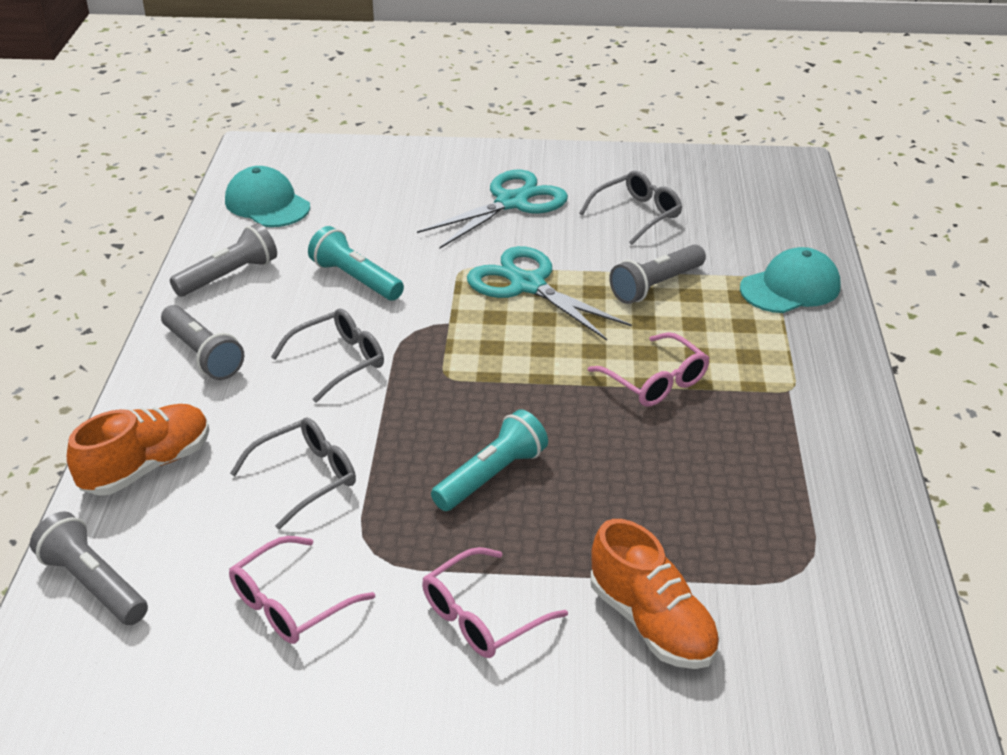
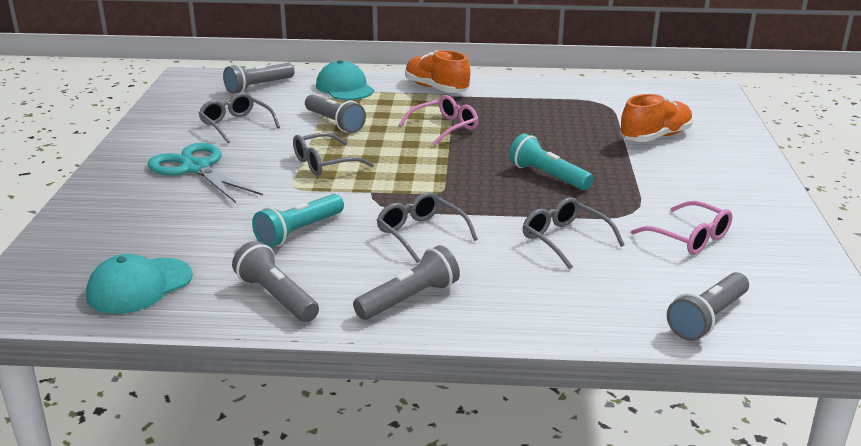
camera: 90 degrees left, 10 degrees down
(147, 466) = (568, 310): orange shoe -> orange shoe (436, 89)
(482, 616) = (671, 179): pink glasses -> none
(527, 285) = (324, 163): turquoise scissors -> grey glasses
(772, 218) = (258, 87): none -> grey flashlight

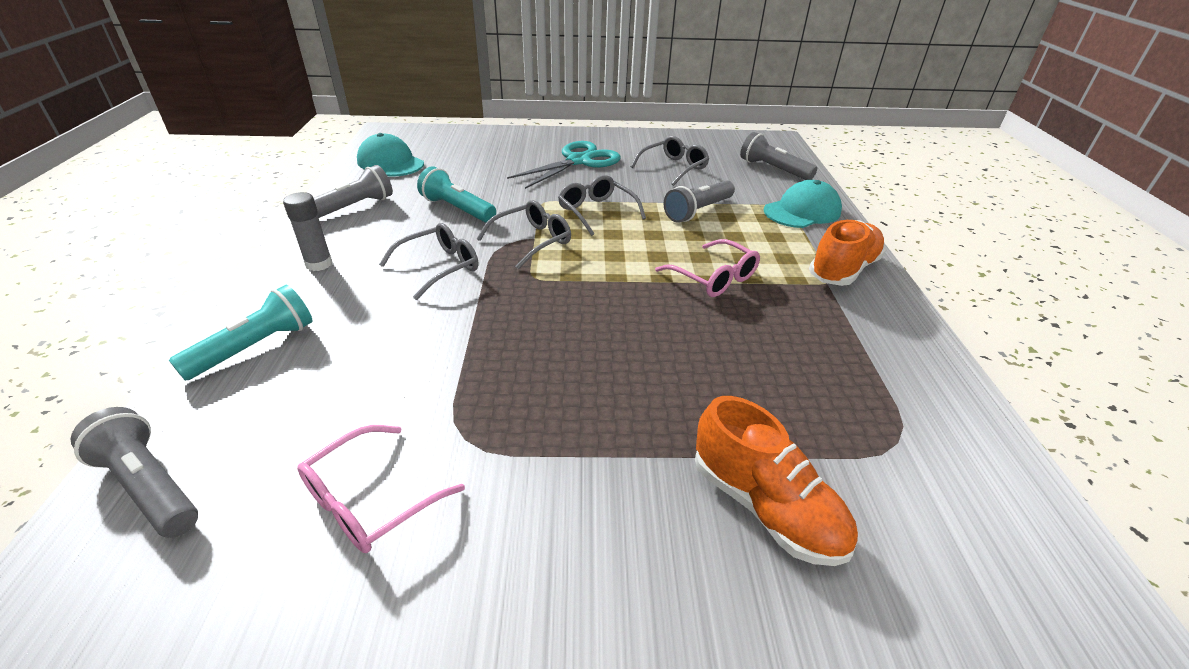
camera: 85 degrees right, 10 degrees up
(409, 299) = (319, 264): grey flashlight -> grey glue stick
(547, 176) = (580, 359): turquoise flashlight -> turquoise flashlight (255, 347)
(565, 240) = (400, 366): grey glasses -> grey glasses (532, 241)

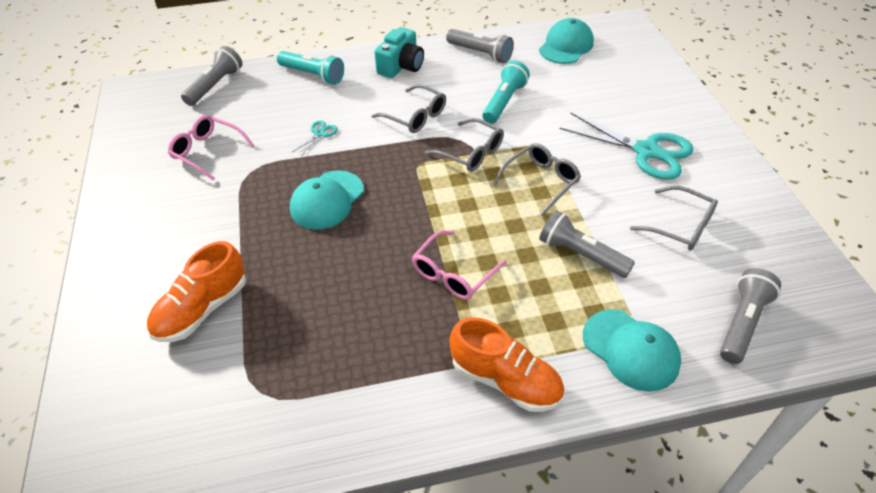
camera: 80 degrees right, 10 degrees up
(319, 264) = (401, 66): grey glue stick -> turquoise camera
(416, 352) = (319, 133): none -> turquoise scissors
(568, 357) = (327, 200): none -> turquoise cap

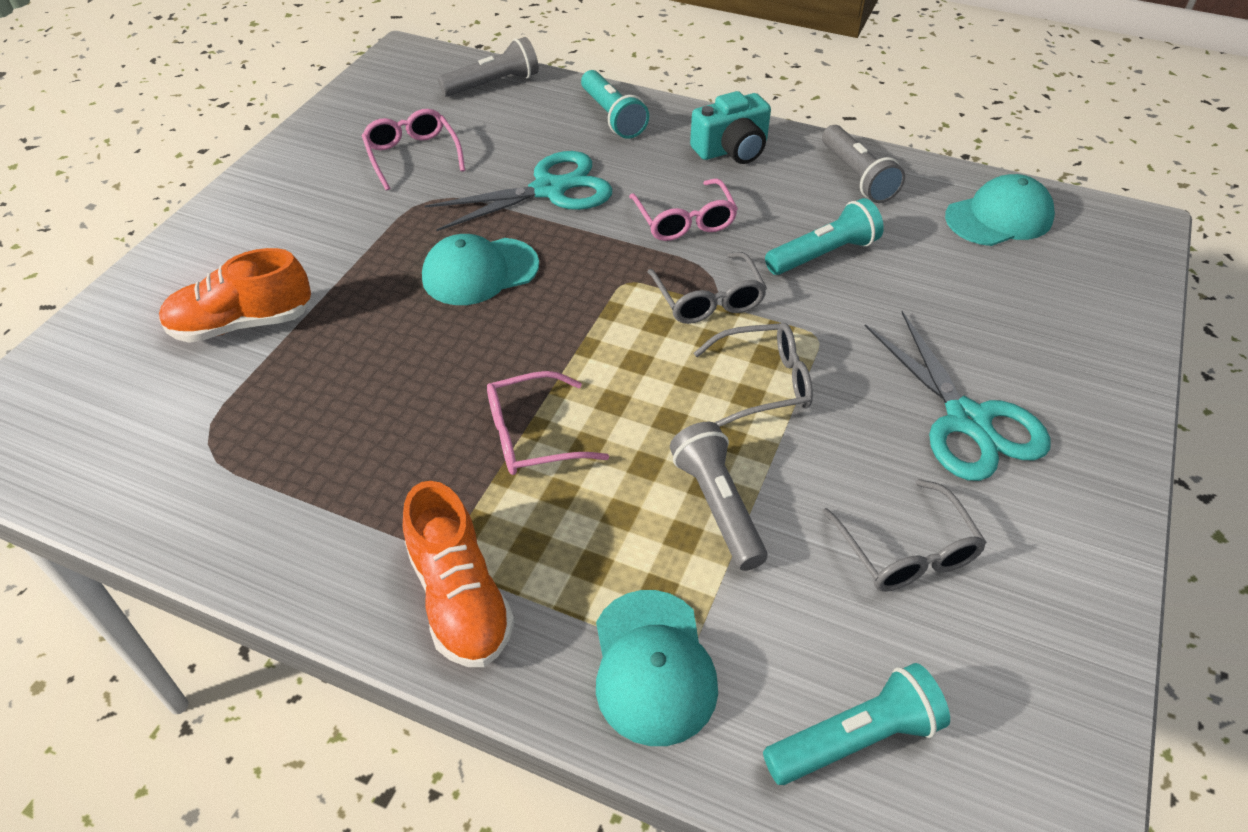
camera: 35 degrees right, 0 degrees up
(319, 133) = (549, 190): turquoise scissors -> turquoise scissors, size x2.33
(415, 116) = (684, 221): grey glasses -> pink glasses
(742, 323) = (855, 738): grey flashlight -> turquoise flashlight

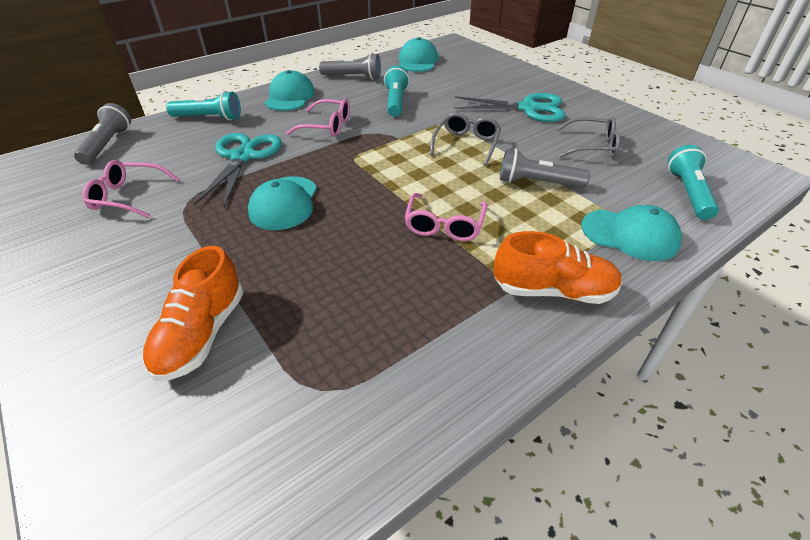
camera: 60 degrees left, 5 degrees down
(708, 299) = (394, 139): grey glasses -> none
(732, 149) = (290, 97): turquoise camera -> turquoise cap

